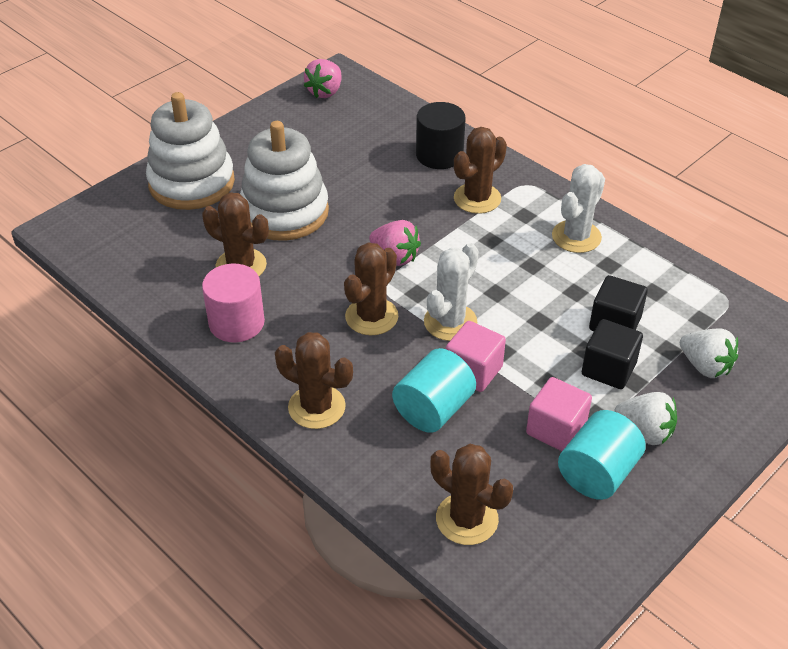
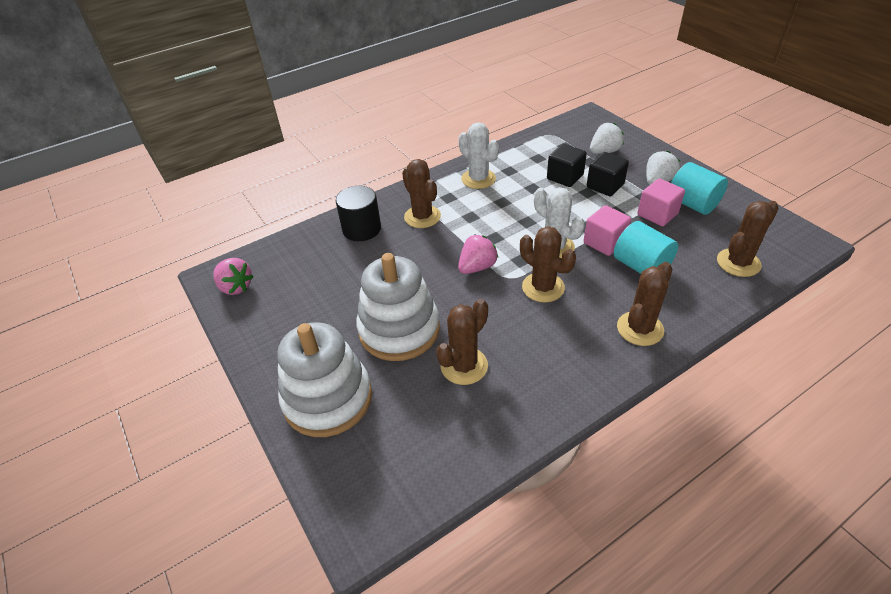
camera: 75 degrees left, 0 degrees up
(236, 323) = (539, 374): pink cylinder -> none

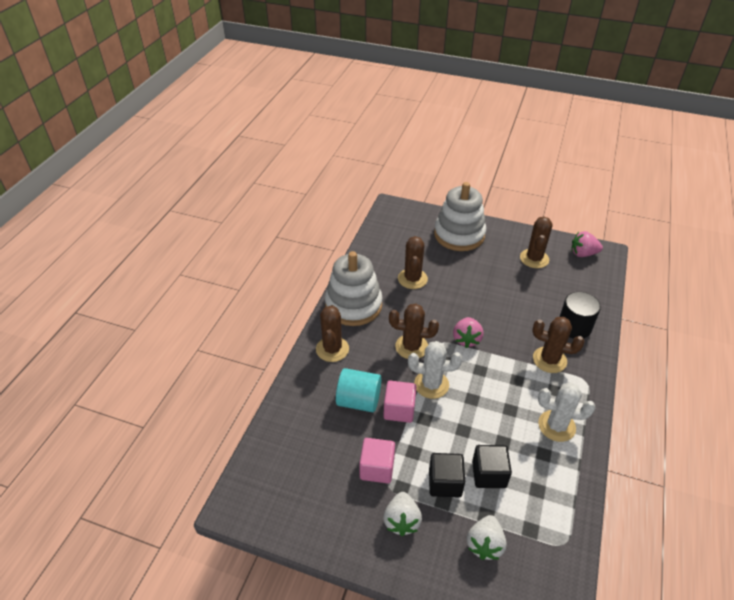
camera: 140 degrees right, 0 degrees up
(399, 329) = (466, 278): white stacking toy -> white stacking toy (353, 305)
(692, 204) = (353, 502): turquoise cylinder -> none
(738, 263) = (288, 444): brown cactus -> brown cactus (534, 258)

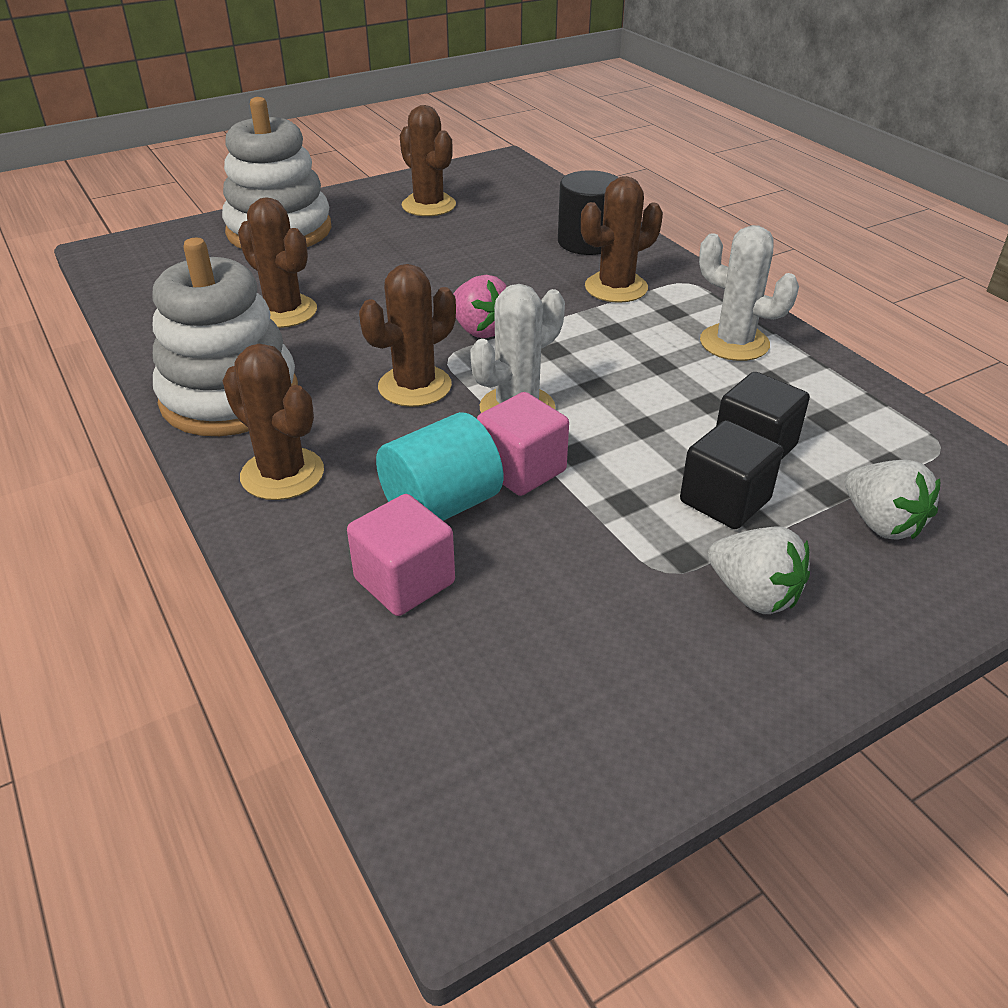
camera: 50 degrees left, 5 degrees down
(377, 468) = (612, 564): pink cube -> pink cube (404, 581)
(556, 426) = (734, 343): white cactus -> white cactus turned 75 degrees clockwise
(583, 254) = (480, 173): pink strawberry -> none

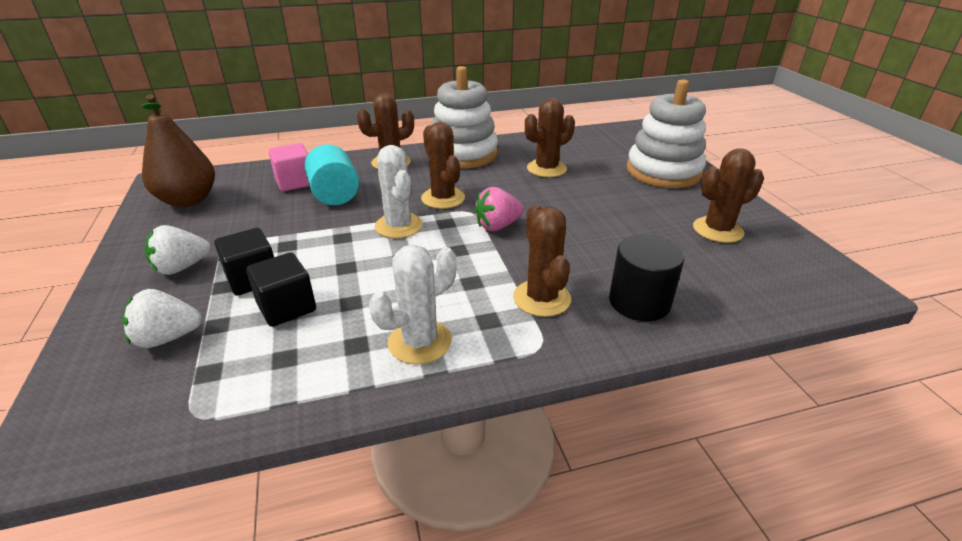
camera: 105 degrees right, 5 degrees down
(522, 469) = (342, 219): pink cube -> none
(543, 728) = (188, 200): none -> brown pear

